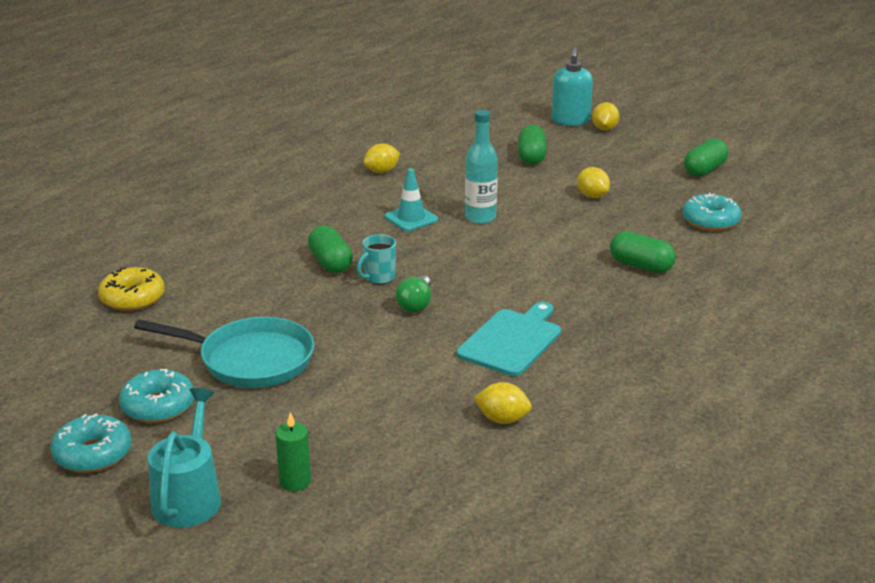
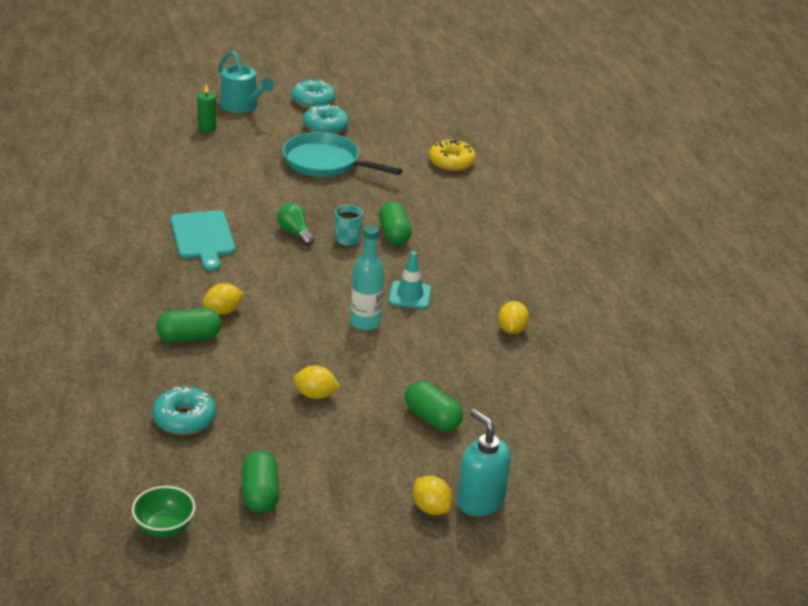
camera: 130 degrees right, 5 degrees up
(250, 360) = (325, 163): turquoise pan -> turquoise pan turned 60 degrees clockwise
(330, 263) = (394, 234): green capsule -> green capsule turned 60 degrees clockwise
(502, 419) = (148, 193): yellow lemon -> yellow lemon (223, 311)
(788, 180) = (164, 528): none -> green bowl

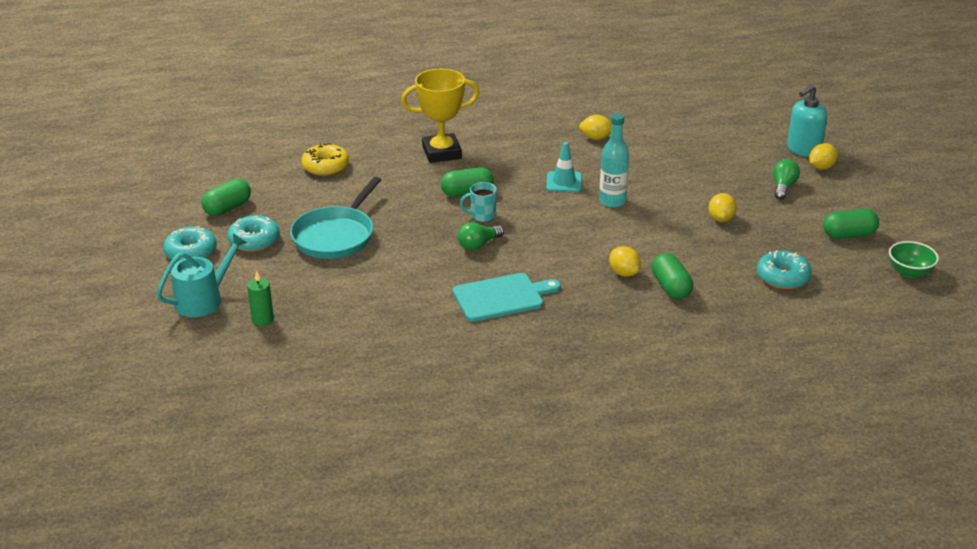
camera: 90 degrees left, 0 degrees up
(382, 461) = (783, 187): none -> green light bulb
(432, 418) = (723, 169): green capsule -> green capsule (227, 208)
(478, 226) = (441, 153): none -> yellow trophy

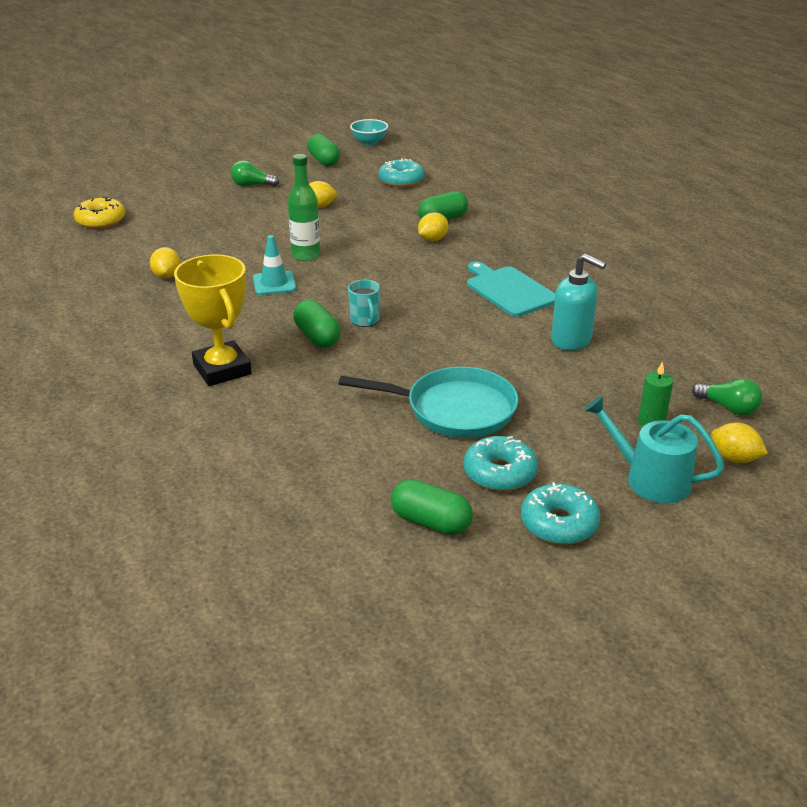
camera: 105 degrees left, 0 degrees up
(325, 167) = (283, 457): yellow donut -> yellow donut (101, 221)
(478, 245) = (424, 315): green light bulb -> green light bulb (728, 408)
(612, 201) = (306, 255): turquoise bottle -> green bottle
(803, 150) = (178, 180): turquoise soap dispenser -> turquoise soap dispenser (571, 340)
(821, 167) = (211, 172): yellow lemon -> yellow lemon (734, 458)
(909, 272) = (369, 142): green bowl -> turquoise bowl

